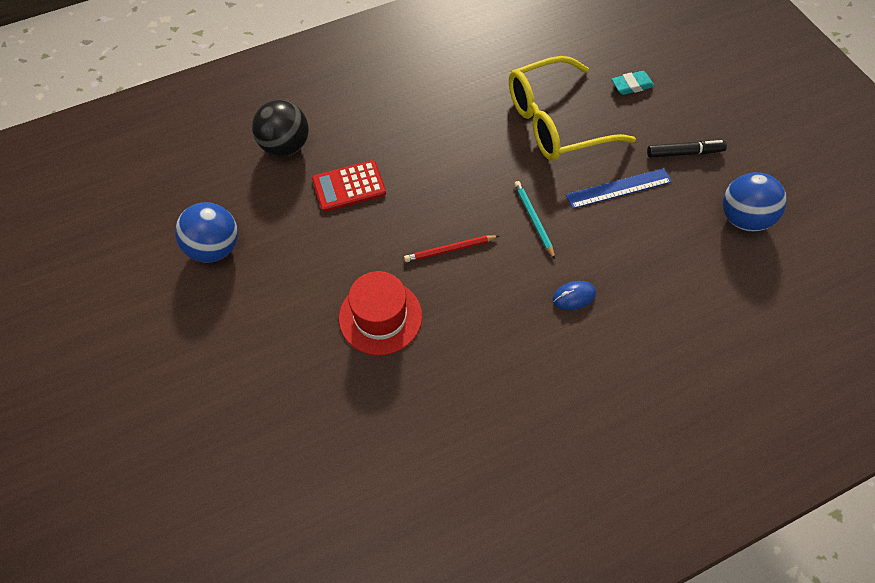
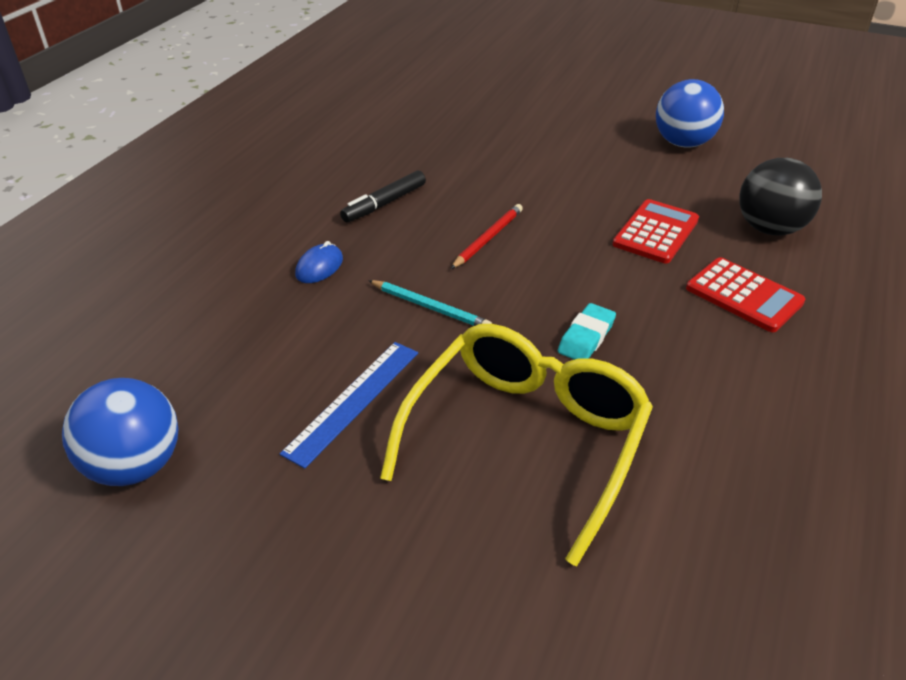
camera: 140 degrees right, 20 degrees down
(366, 120) = (744, 295): none -> red calculator
(380, 317) = (488, 171): red hat -> none
(632, 85) = (468, 595): turquoise eraser -> turquoise eraser (586, 337)
(684, 153) = (285, 517): black marker -> black marker (384, 203)

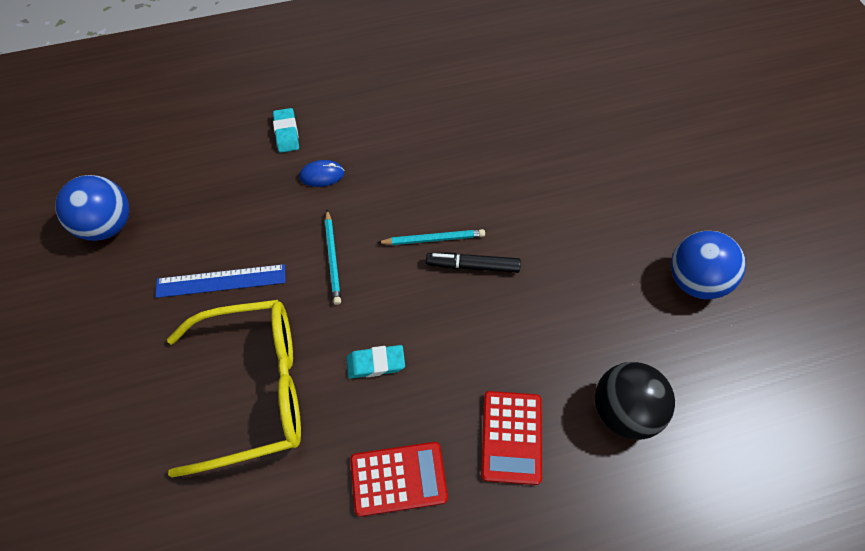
camera: 50 degrees right, 20 degrees up
(230, 264) = (286, 133): none -> turquoise eraser
(384, 203) = (418, 157): black marker -> black marker (472, 266)
(487, 238) = (433, 239): red pencil -> turquoise pencil
(655, 232) = (540, 334): red calculator -> red calculator (398, 478)

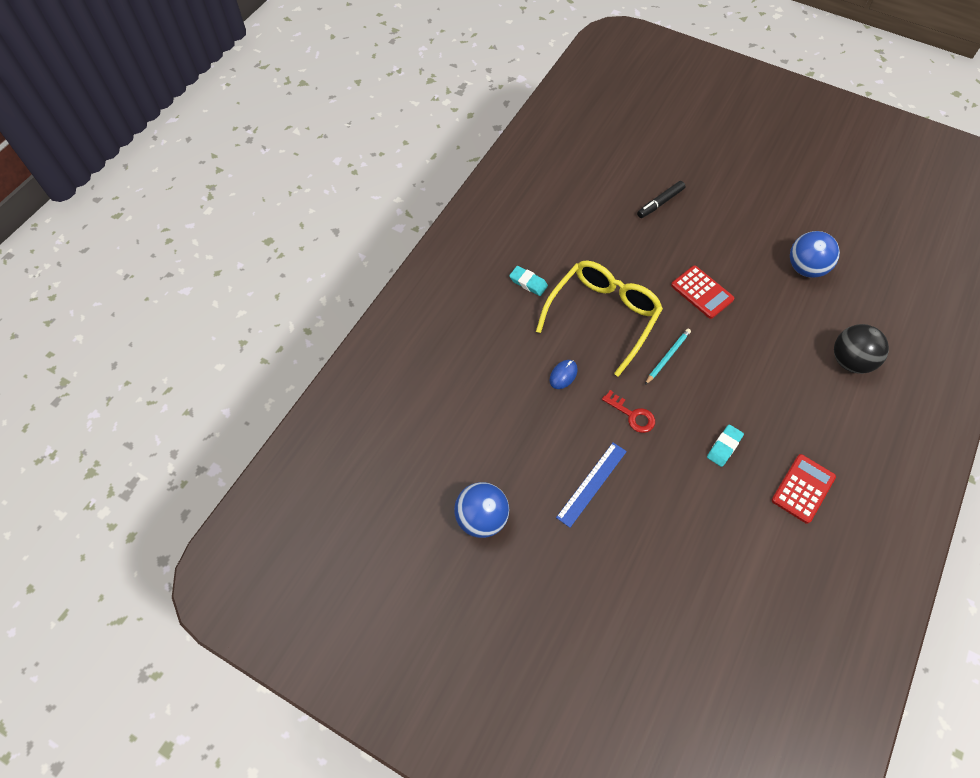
camera: 45 degrees left, 0 degrees up
(254, 389) = (685, 519): yellow glasses -> yellow glasses (602, 317)
(286, 133) = (508, 368): turquoise eraser -> turquoise eraser (528, 283)
(333, 258) = (632, 415): turquoise pencil -> red key
(472, 266) = (704, 353): black marker -> black marker (660, 203)
(511, 437) = (823, 420): red calculator -> red calculator (702, 292)

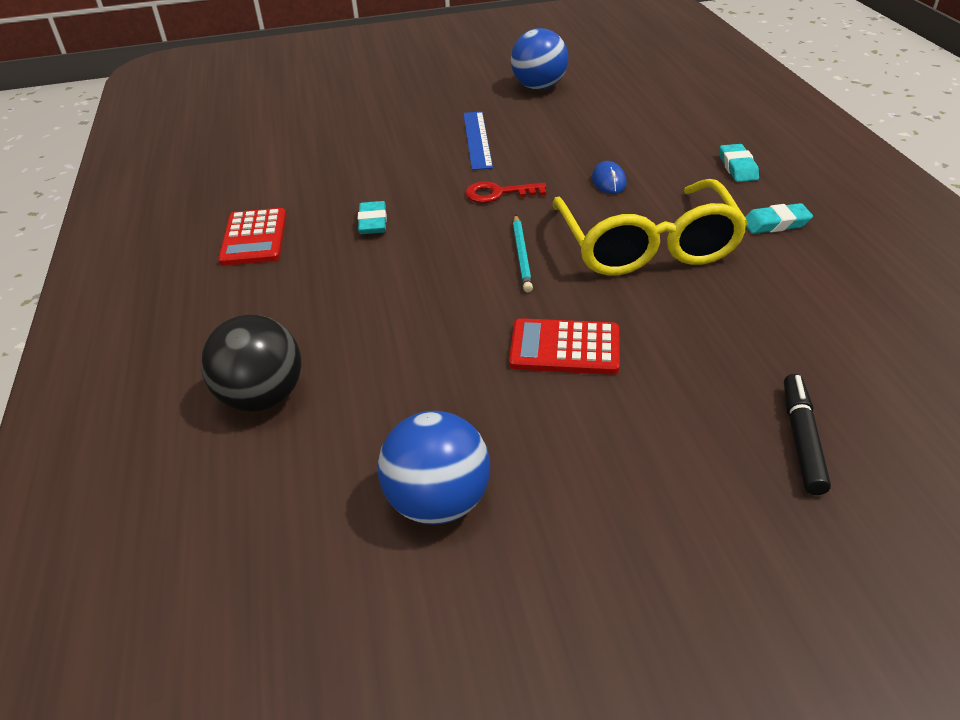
camera: 140 degrees right, 20 degrees down
(486, 330) = (738, 167): none -> turquoise eraser

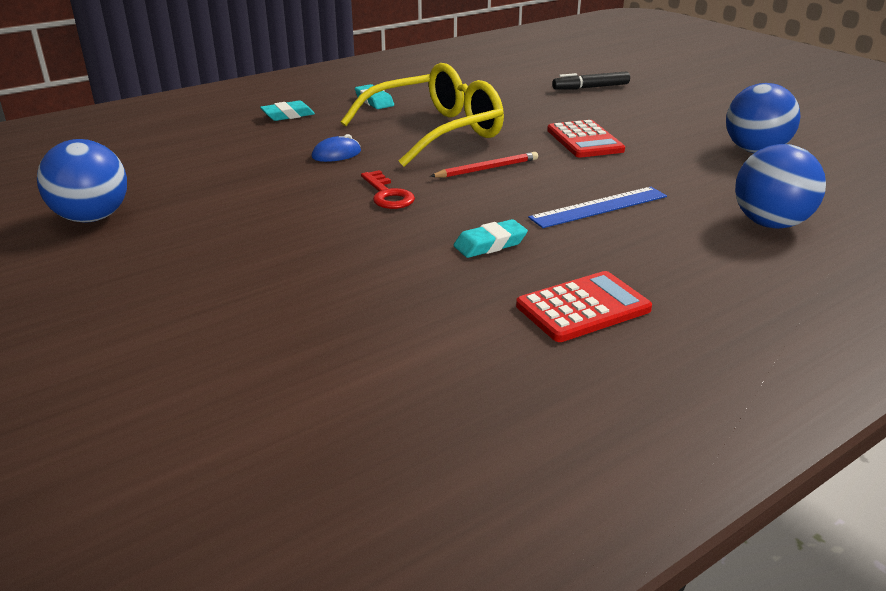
camera: 115 degrees left, 10 degrees down
(262, 397) = (770, 223): black ball -> blue ball
(477, 139) = (264, 228): blue ruler -> blue ruler (599, 207)
(522, 255) = (486, 169): turquoise pencil -> red pencil

